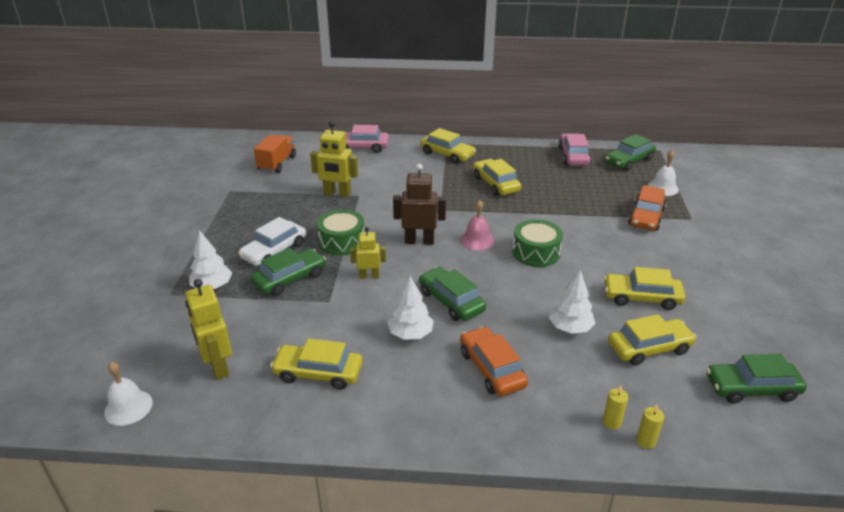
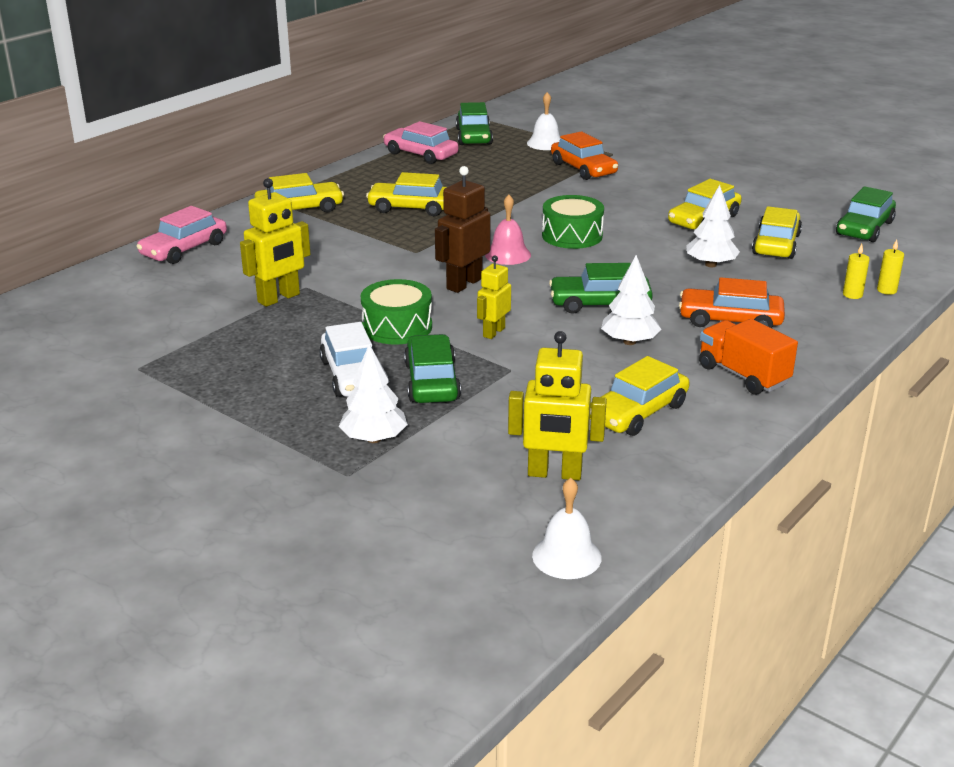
camera: 55 degrees left, 5 degrees down
(277, 163) = (121, 315): orange truck -> orange truck (743, 375)

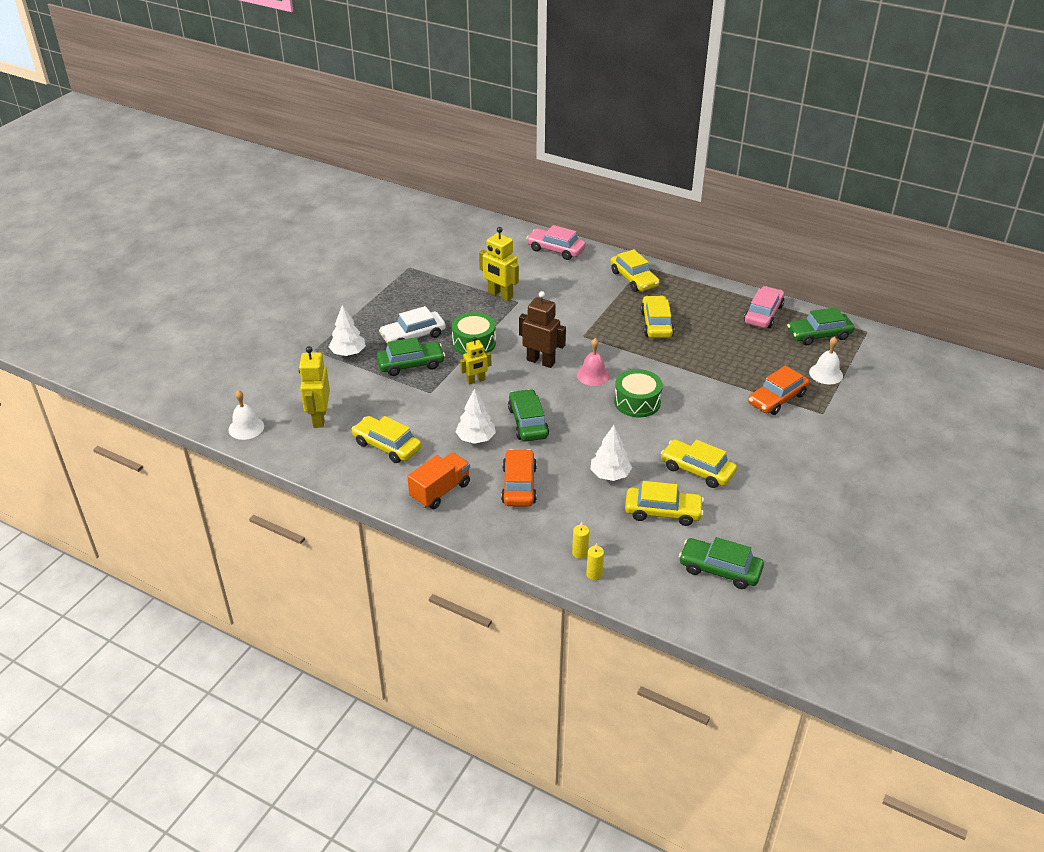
camera: 80 degrees right, 10 degrees up
(493, 332) = (476, 380): yellow robot -> yellow robot turned 135 degrees clockwise

